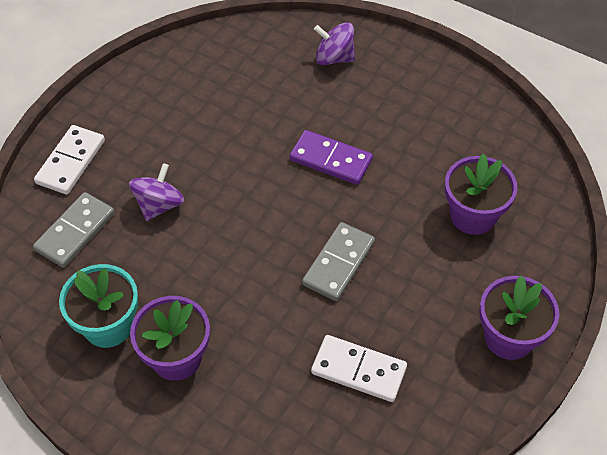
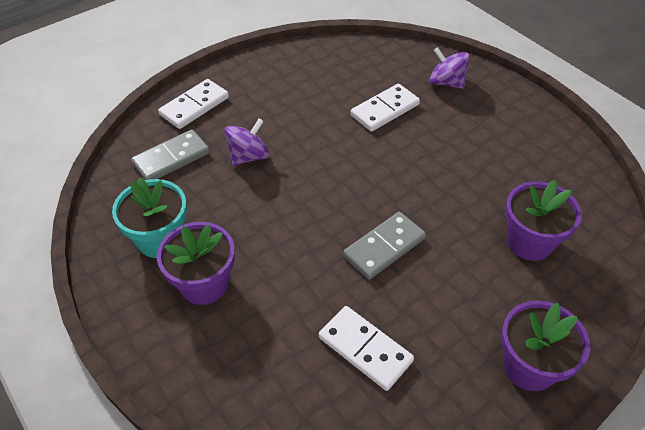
camera: 20 degrees right, 5 degrees down
(282, 109) = (385, 110): none -> white domino
(330, 160) = (411, 160): purple domino -> none

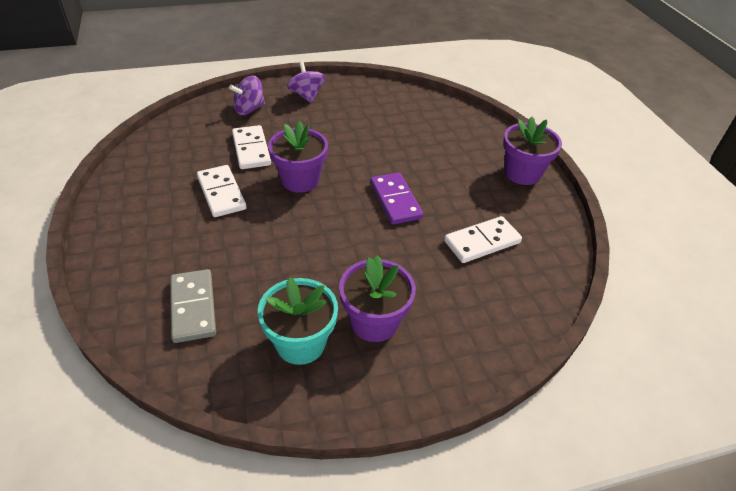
camera: 70 degrees left, 5 degrees down
(194, 106) = (129, 269): white domino -> white domino (221, 193)
(248, 156) = (238, 248): purple spinning top -> purple spinning top (306, 95)
(384, 247) = (395, 200): grey domino -> purple domino
(529, 242) = (428, 135): purple flower pot -> purple flower pot (300, 180)

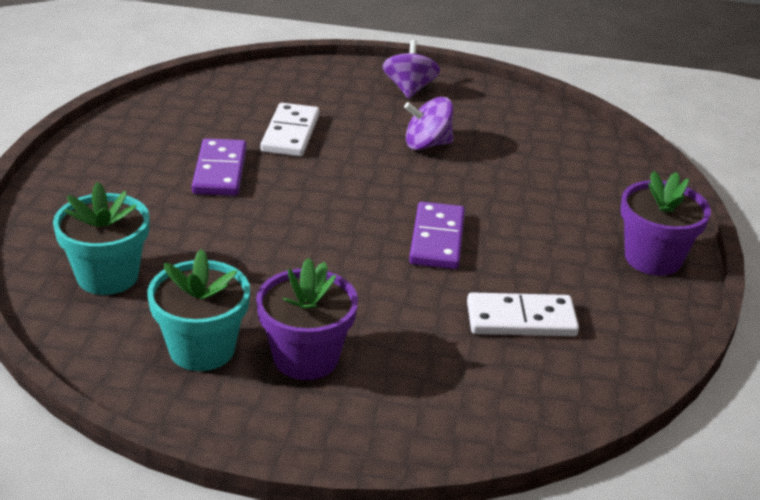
camera: 25 degrees right, 10 degrees down
(193, 307) = (107, 276): grey domino -> turquoise flower pot
(221, 193) = (220, 171): white domino -> purple domino
(249, 109) = (321, 87): purple spinning top -> purple spinning top (427, 144)
(300, 180) = (327, 183): purple flower pot -> none

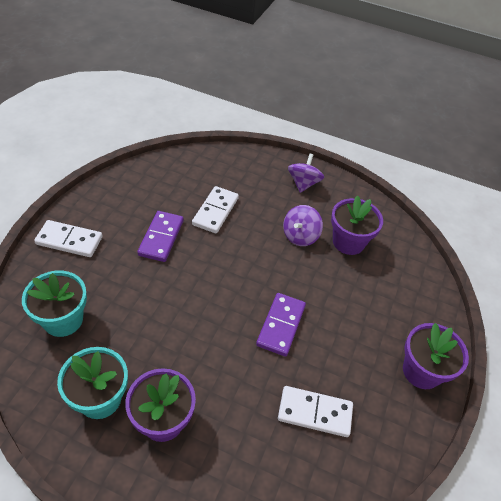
camera: 10 degrees right, 15 degrees up
(78, 191) = (69, 241): none -> white domino
(427, 144) = (300, 236): purple spinning top -> purple spinning top turned 60 degrees counterclockwise
(500, 142) = (348, 242): none -> purple flower pot

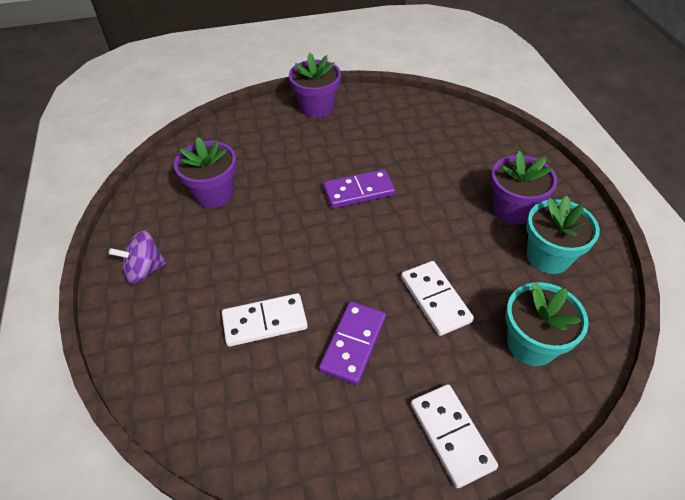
camera: 120 degrees left, 0 degrees up
(161, 238) = (353, 343): purple domino -> purple domino turned 45 degrees counterclockwise
(300, 236) = (237, 231): purple spinning top -> none
(314, 413) = (409, 141): white domino -> white domino (435, 299)

